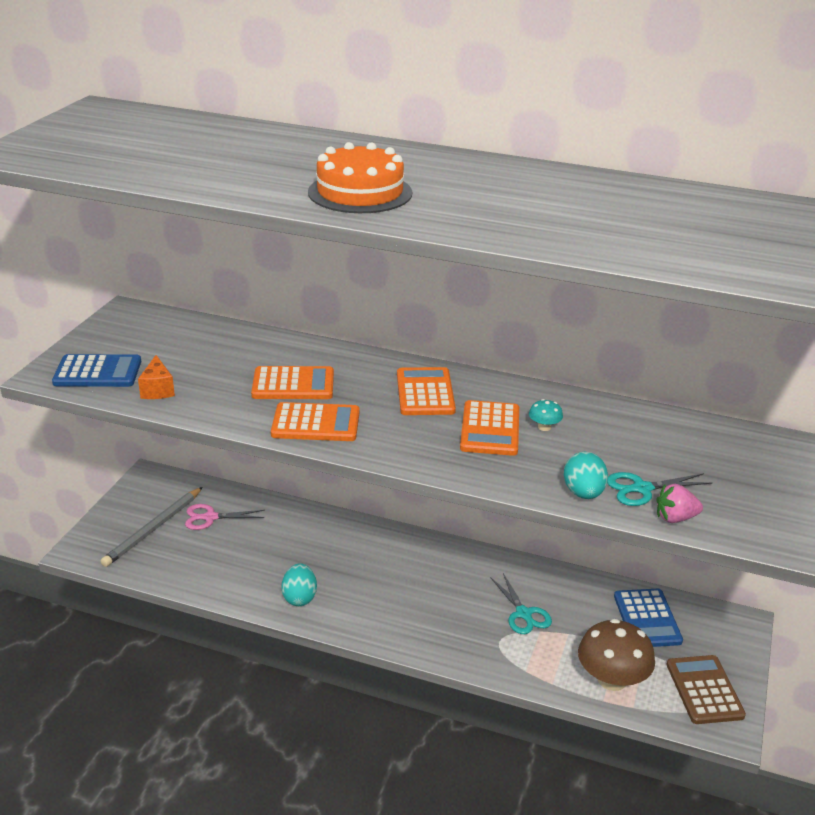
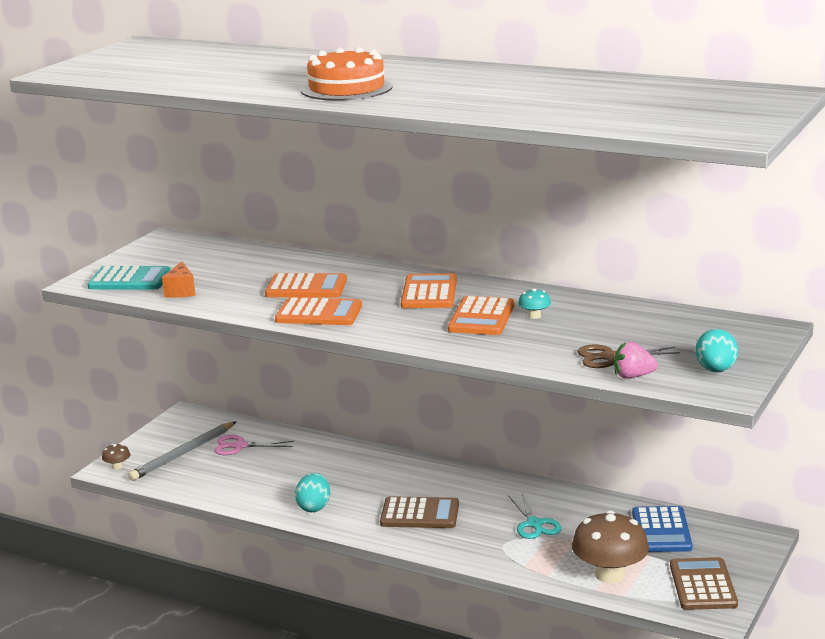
camera: 10 degrees right, 10 degrees down
(87, 548) = (117, 467): none -> brown mushroom
(97, 372) = (129, 280): blue calculator -> turquoise calculator
(408, 604) = (419, 514): none -> brown calculator
(583, 493) = (552, 360): turquoise egg -> turquoise egg (716, 370)
(641, 489) = (609, 357): turquoise scissors -> brown scissors

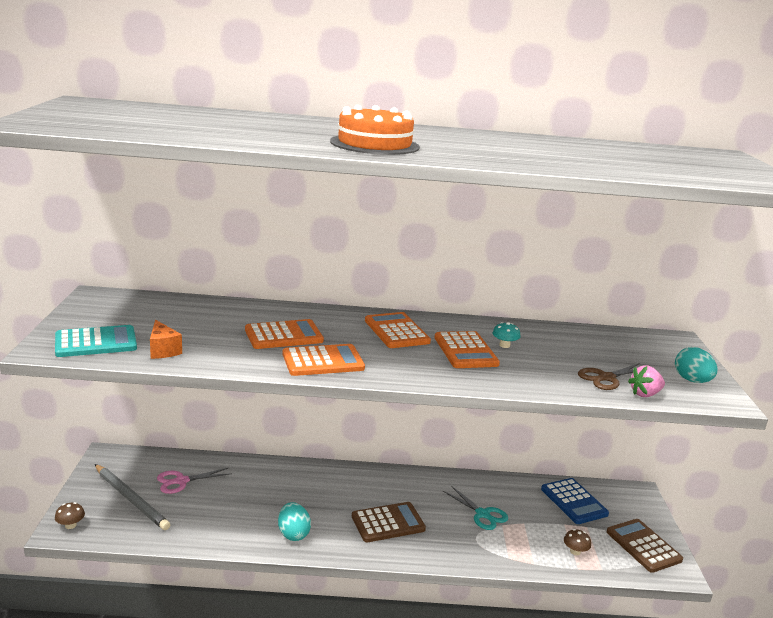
camera: 30 degrees left, 0 degrees up
(183, 454) = (131, 499): grey pencil -> grey pencil turned 60 degrees counterclockwise
(609, 575) = (575, 551): brown mushroom -> brown mushroom, size x0.43

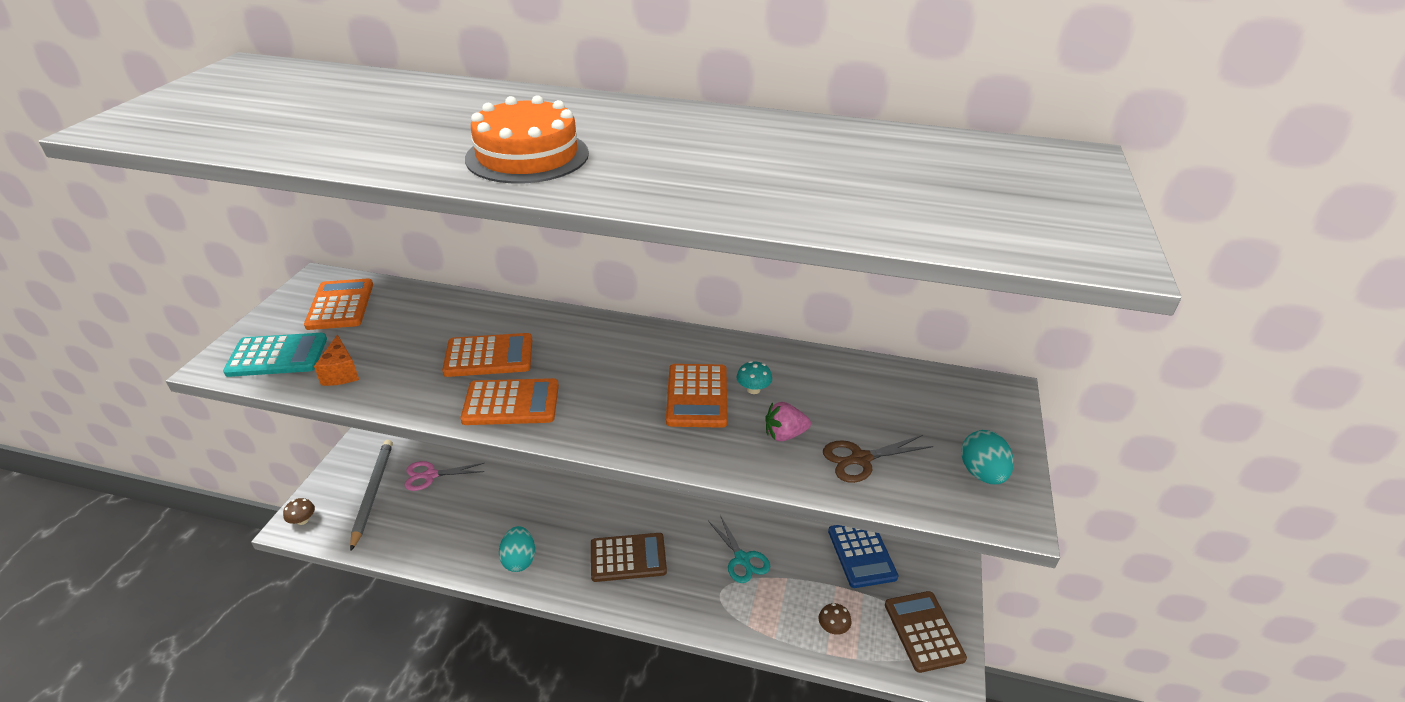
camera: 15 degrees right, 15 degrees up
(131, 499) = (372, 493): grey pencil -> grey pencil turned 150 degrees counterclockwise
(397, 331) = (628, 356): orange calculator -> orange calculator (340, 305)
(645, 394) = (899, 494): pink strawberry -> pink strawberry (784, 434)

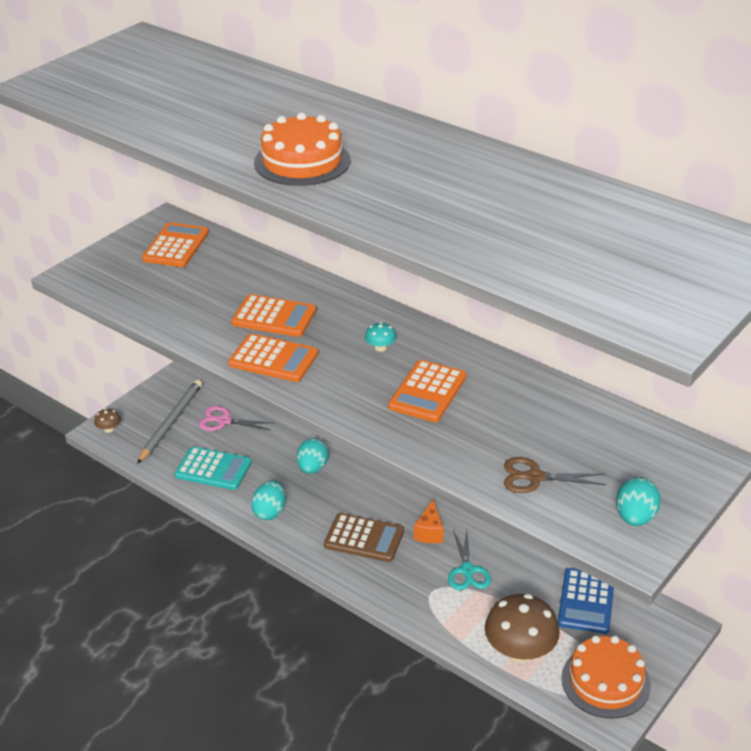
camera: 25 degrees right, 0 degrees up
(277, 356) = (114, 278): turquoise calculator -> turquoise calculator (213, 469)
(341, 373) = (155, 303): orange cheese -> orange cheese (429, 532)
(543, 499) = (312, 468): none -> turquoise egg
(753, 389) = (480, 399): turquoise mushroom -> turquoise mushroom (380, 347)
(784, 434) = (482, 441): pink strawberry -> none
(833, 628) = (520, 651): brown mushroom -> brown mushroom, size x2.30
(924, 631) = (605, 681): brown calculator -> orange cake

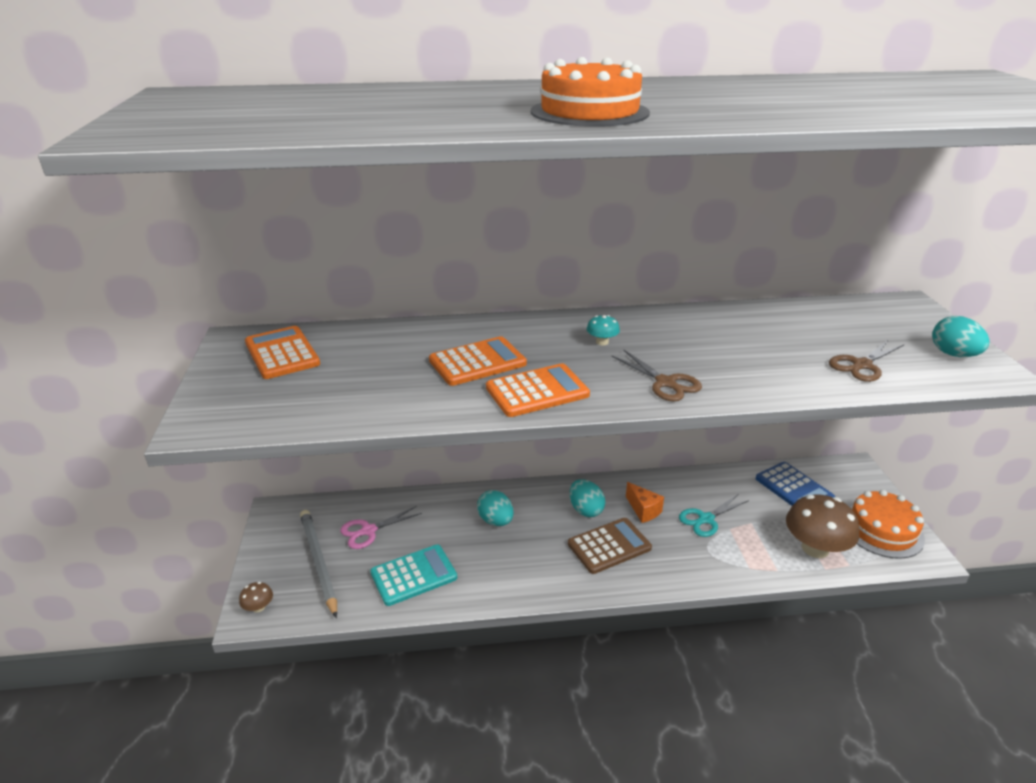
camera: 45 degrees left, 5 degrees down
(270, 512) = (511, 577): turquoise egg -> turquoise egg (585, 510)
(363, 402) = (666, 383): none -> brown scissors
(427, 392) = (691, 352): orange calculator -> none
(467, 571) = (705, 519): turquoise scissors -> turquoise scissors turned 105 degrees clockwise

